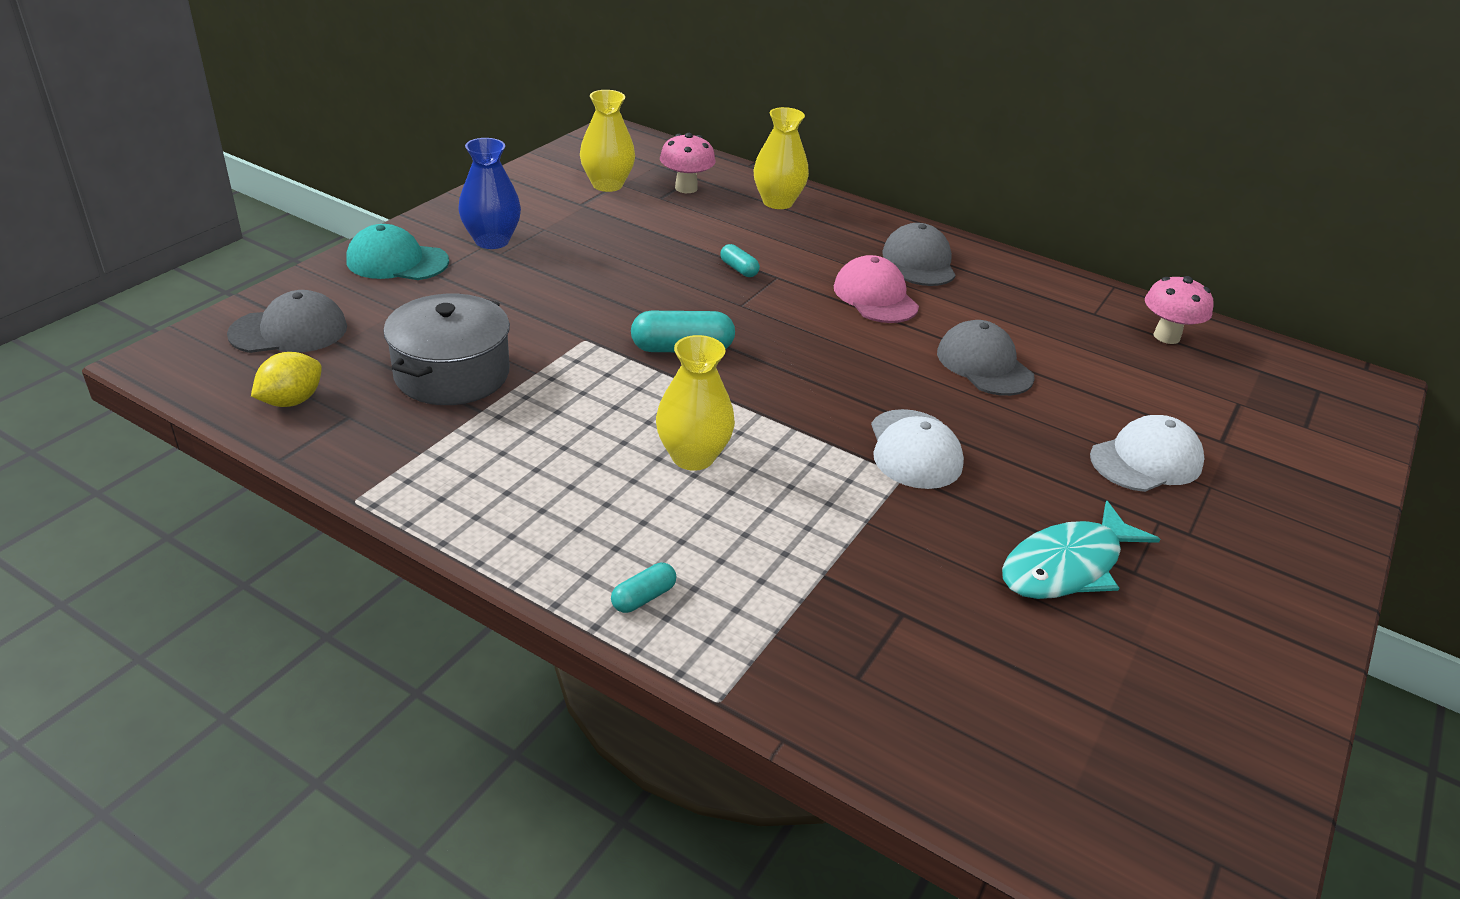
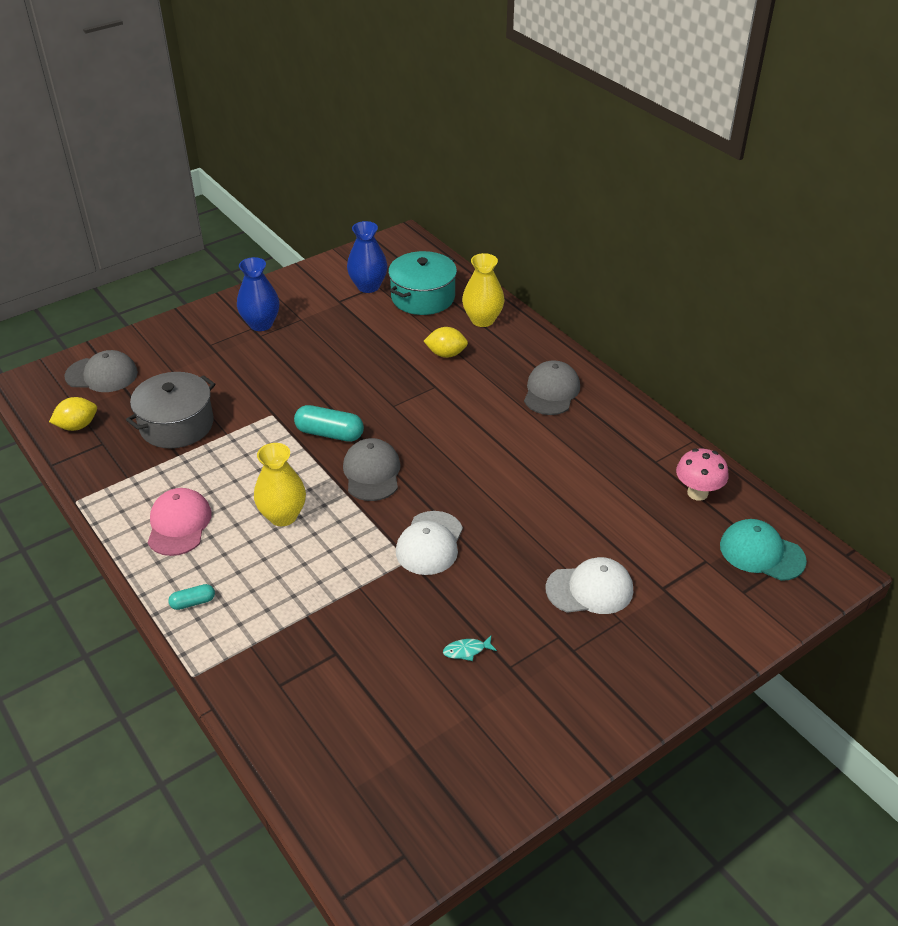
camera: 25 degrees right, 5 degrees up
(397, 261) = (192, 331): turquoise cap -> turquoise cap (761, 553)
(607, 185) = (368, 286): yellow vase -> blue vase
(686, 188) = (423, 297): pink mushroom -> turquoise pot
(739, 269) = (412, 375): turquoise capsule -> none
(762, 241) = (446, 354): none -> yellow lemon
(875, 297) = (494, 416): pink cap -> pink cap (179, 524)
(984, 365) = (532, 488): grey cap -> grey cap (372, 473)
(1067, 566) = (466, 650): turquoise fish -> turquoise fish, size x0.41

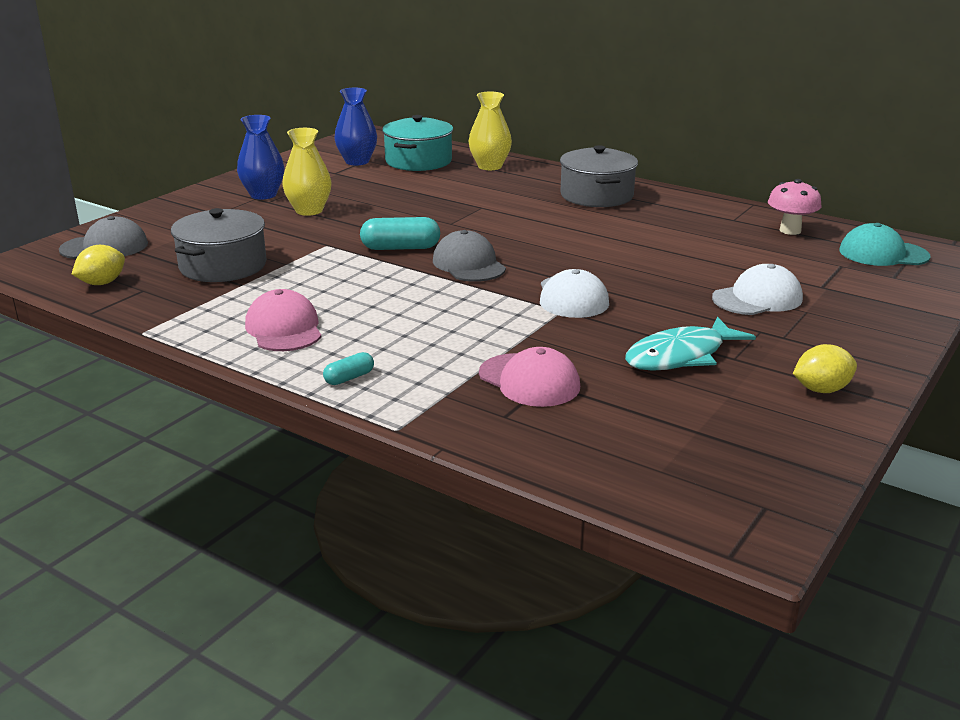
camera: 20 degrees left, 15 degrees down
(283, 516) = (399, 305): yellow vase -> yellow vase (309, 210)
(325, 646) = (529, 380): none -> pink cap
(446, 354) = (474, 188): yellow lemon -> yellow lemon (821, 390)
(466, 650) = (681, 356): turquoise fish -> turquoise fish, size x2.43
(551, 391) = (596, 195): grey cap -> grey pot

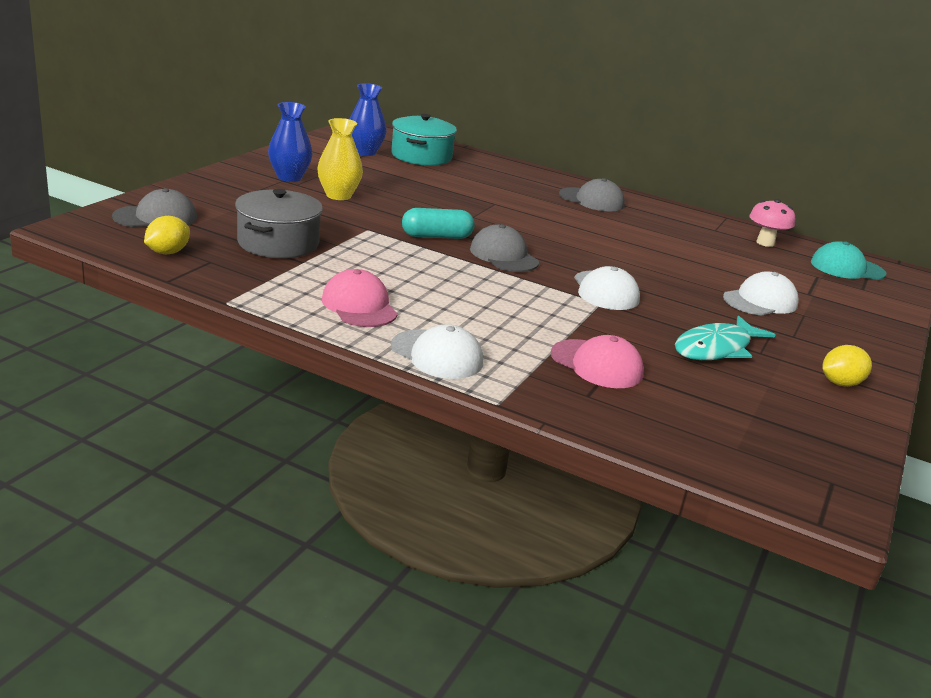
camera: 10 degrees left, 0 degrees up
(349, 378) = (437, 355): turquoise capsule -> white cap
(490, 166) = (487, 166): yellow vase -> none
(596, 195) = (591, 200): grey pot -> grey cap

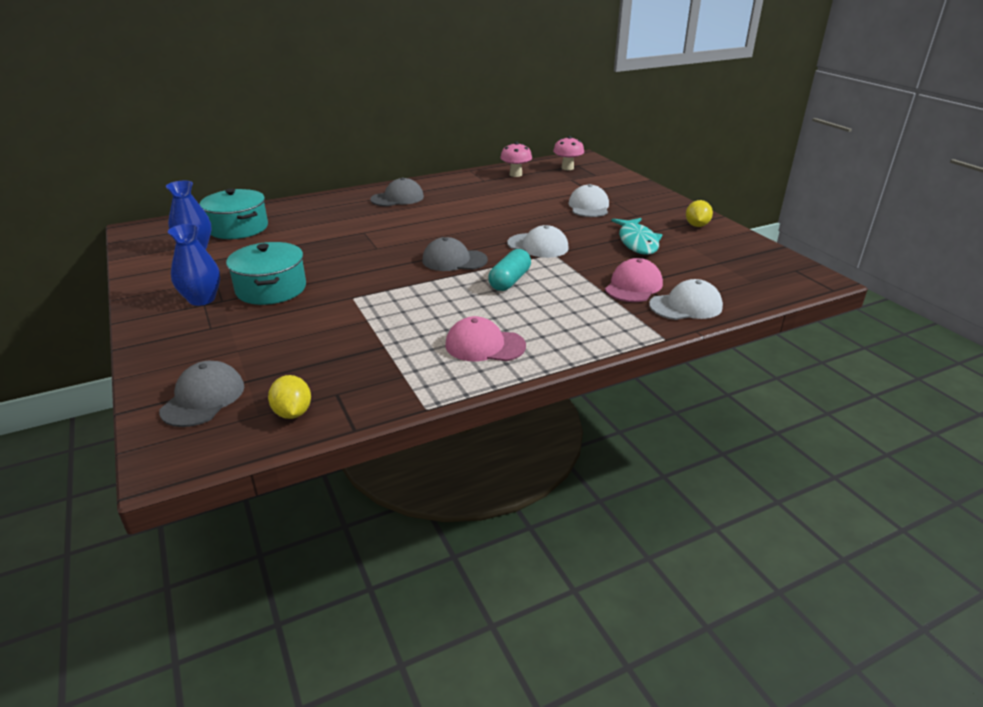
camera: 50 degrees left, 5 degrees up
(278, 243) = (334, 347): grey pot -> none
(338, 195) = (271, 289): yellow vase -> turquoise pot
(436, 236) = (396, 274): turquoise capsule -> turquoise capsule (510, 281)
(437, 355) = (584, 338): white cap -> white cap (686, 306)
(597, 364) = (633, 286): pink cap -> pink cap turned 45 degrees counterclockwise
(847, 268) = (567, 168): turquoise cap -> pink mushroom

